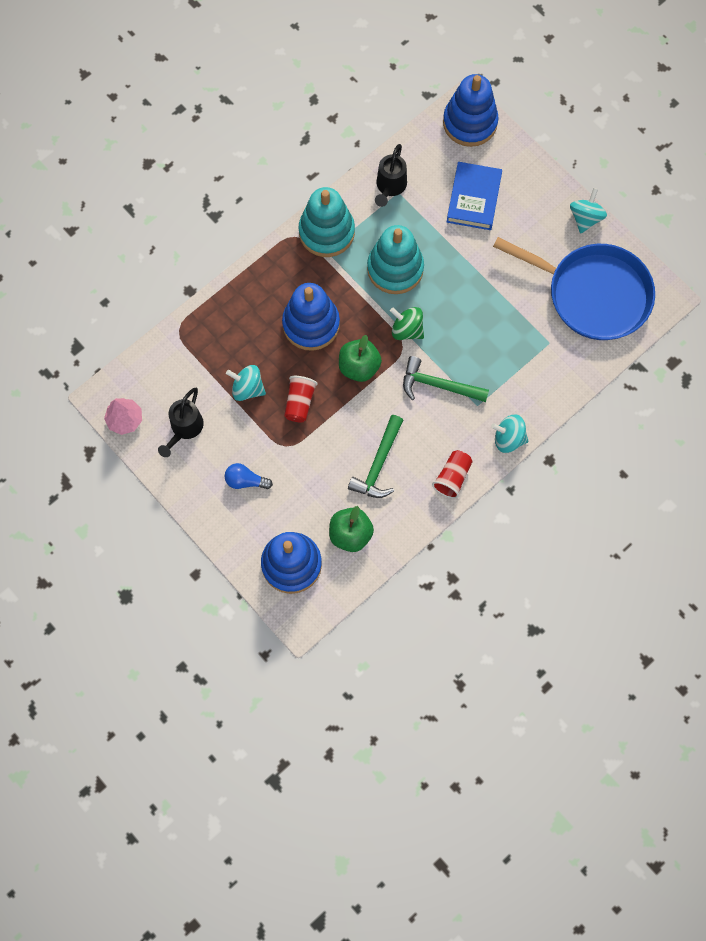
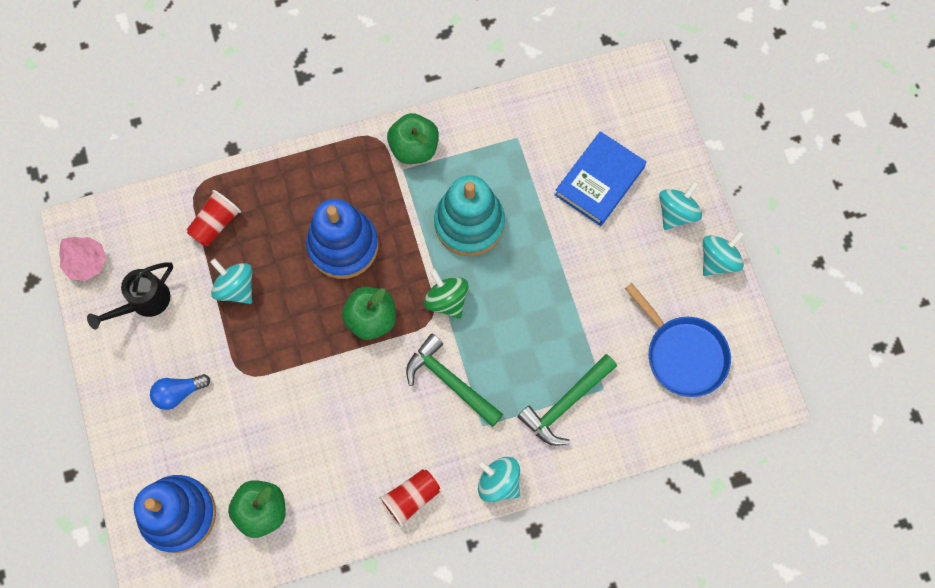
camera: 25 degrees right, 0 degrees up
(245, 481) = (179, 393): blue light bulb -> blue light bulb turned 60 degrees counterclockwise
(300, 402) = (284, 330): red cup -> red cup (216, 224)
(326, 232) = (414, 148): turquoise stacking toy -> green apple
(378, 464) = (335, 443): green hammer -> green hammer (565, 404)
(390, 187) = (511, 127): black watering can -> none
(470, 123) = (638, 92): blue stacking toy -> none
(539, 197) = (676, 212): none -> turquoise spinning top
(593, 294) = (683, 354): blue pan -> blue pan, size x0.62

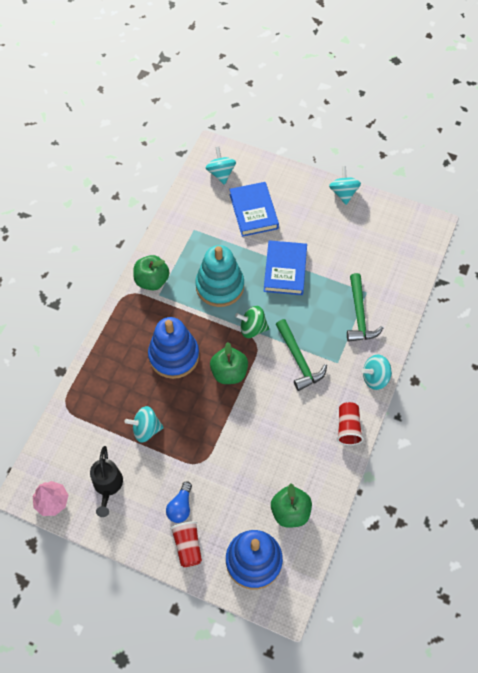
camera: 50 degrees left, 10 degrees down
(216, 224) = (97, 412): red cup -> red cup (188, 546)
(449, 381) = (299, 360): green hammer -> green hammer turned 105 degrees counterclockwise
(552, 276) = (285, 270): none -> blue book
(676, 212) = (302, 191): turquoise spinning top -> turquoise spinning top (221, 173)
(683, 354) = (379, 244): blue pan -> none

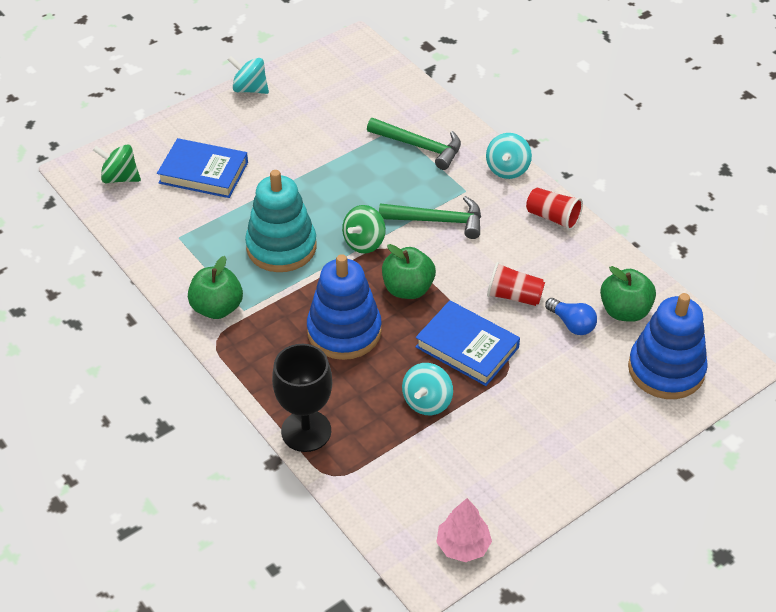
camera: 60 degrees left, 15 degrees down
(89, 376) = (306, 431): none -> black goblet
(107, 486) = (480, 474): black watering can -> none
(180, 507) = (556, 410): blue light bulb -> blue light bulb (572, 324)
(188, 546) = (612, 424): red cup -> red cup (514, 296)
(221, 173) = (120, 178): turquoise spinning top -> green spinning top
(285, 270) = (309, 181): blue book -> blue book (467, 347)

